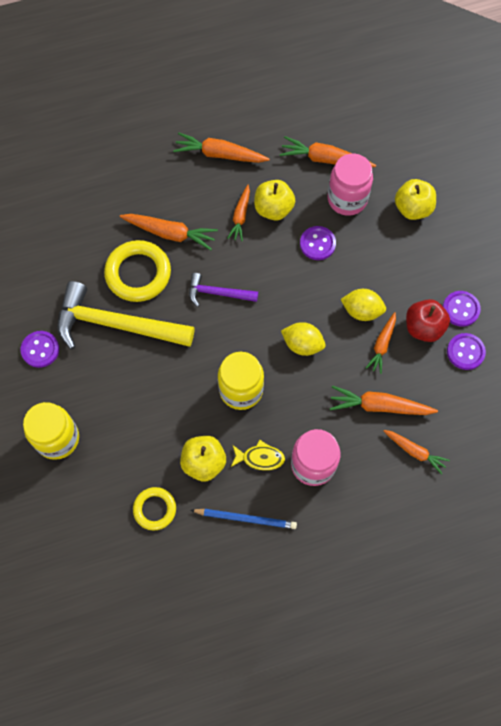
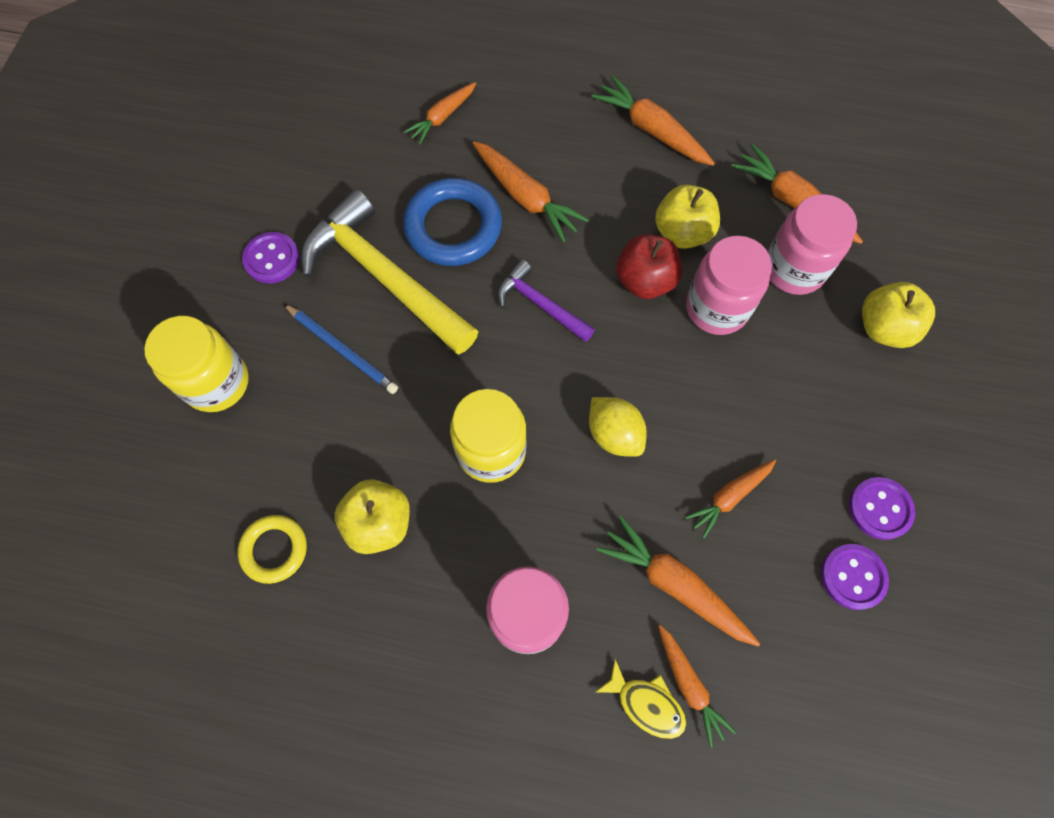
camera: 30 degrees right, 0 degrees up
(138, 273) = (453, 227): yellow ring -> blue ring
(240, 216) = (632, 220): orange carrot -> orange carrot (442, 117)
(246, 518) = (385, 637): blue pencil -> blue pencil (342, 350)
(260, 458) = (459, 561): yellow fish -> yellow fish (646, 703)
(317, 244) = (716, 308): purple button -> pink jar
(362, 311) = (727, 432): yellow lemon -> none
(423, 327) = (807, 505): red apple -> red apple (645, 281)

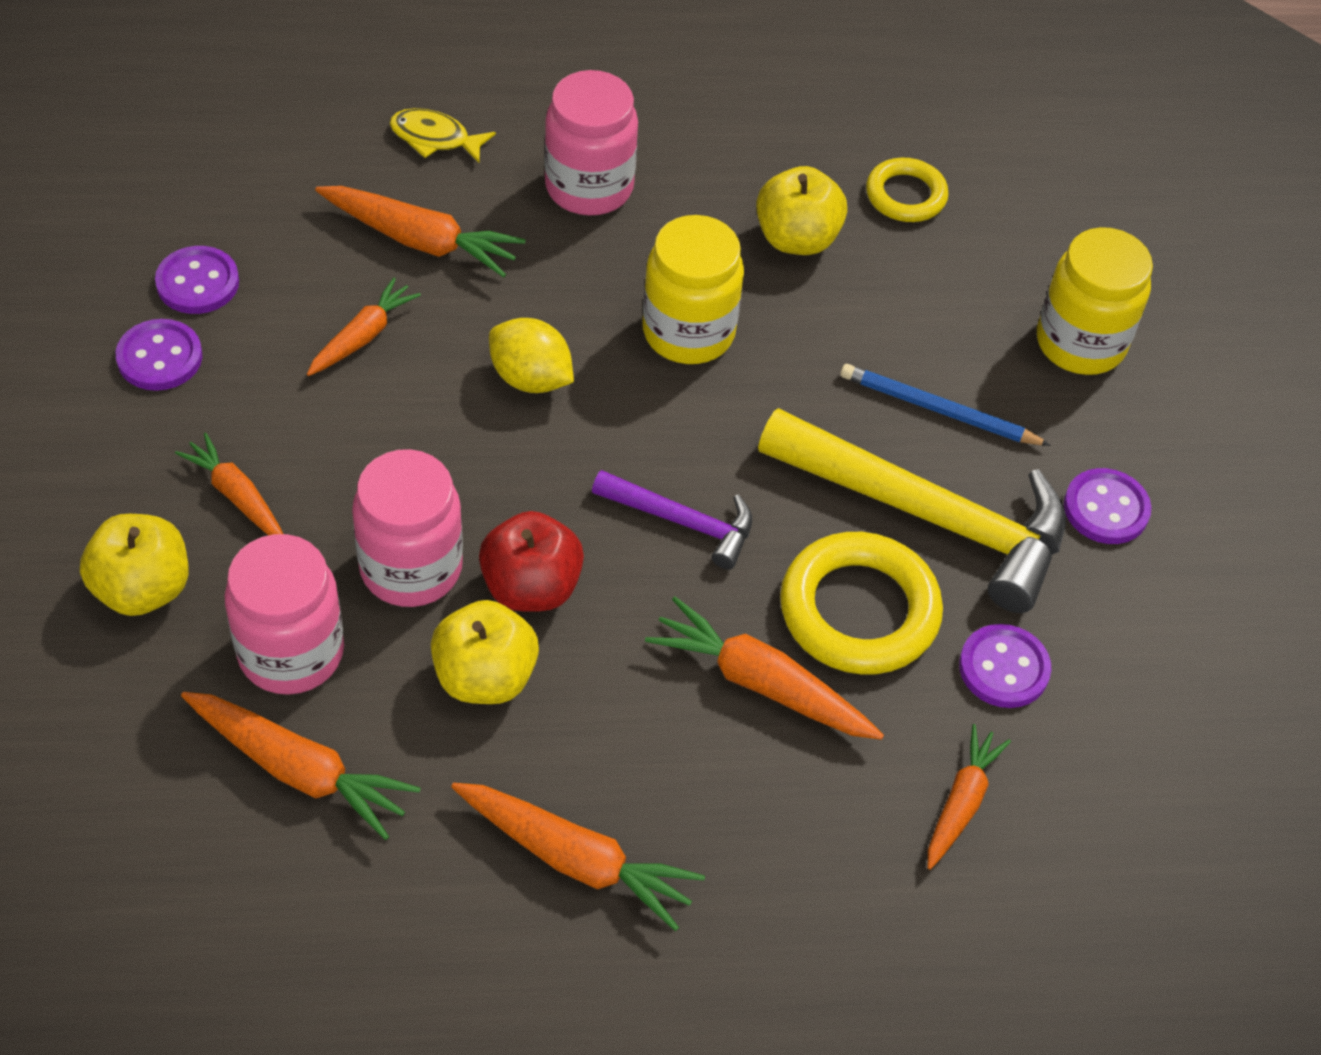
camera: 160 degrees right, 15 degrees down
(385, 178) = (1003, 668): none -> purple button
(453, 227) = (859, 611): blue ring -> yellow ring
(689, 685) = (389, 160): orange carrot -> orange carrot (237, 496)

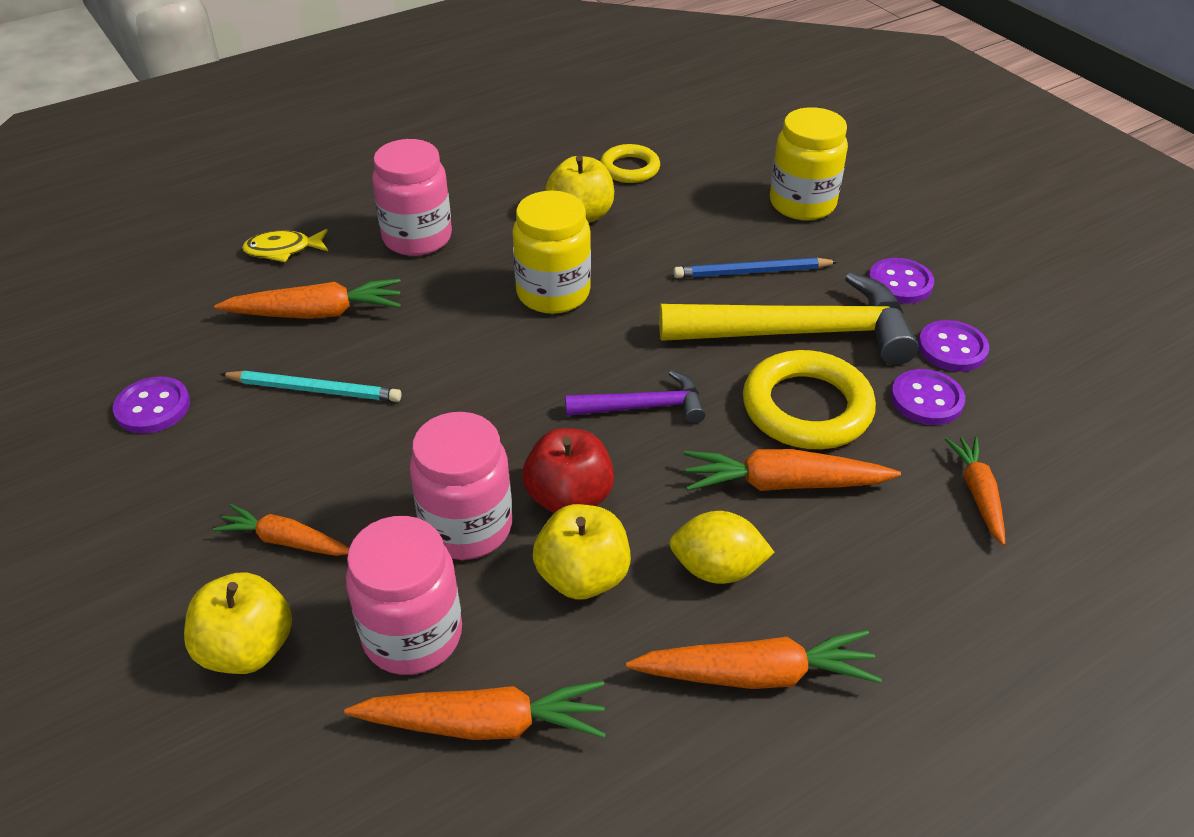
camera: 25 degrees left, 10 degrees down
(159, 357) = (152, 471): purple button -> purple button (952, 348)
(362, 336) = (315, 389): orange carrot -> turquoise pencil
(530, 378) = (463, 364): yellow lemon -> yellow lemon (717, 569)

